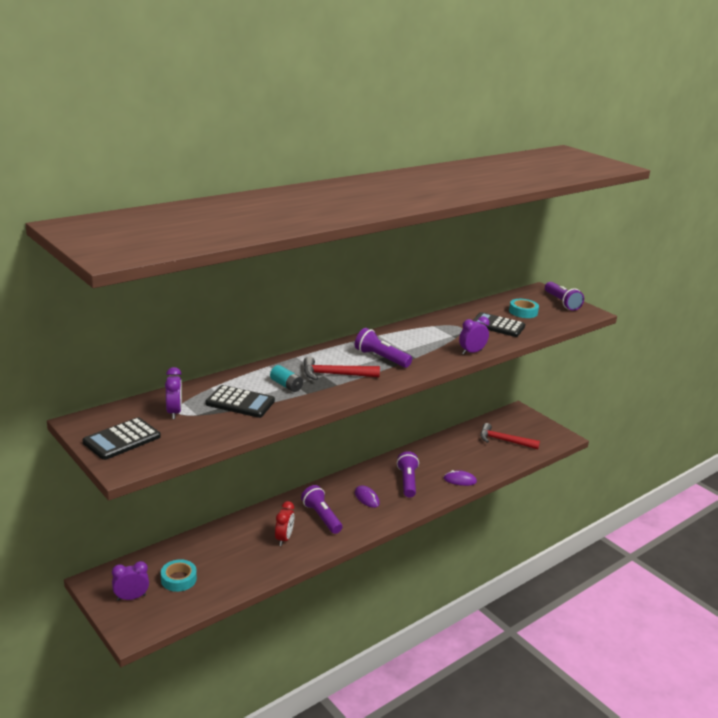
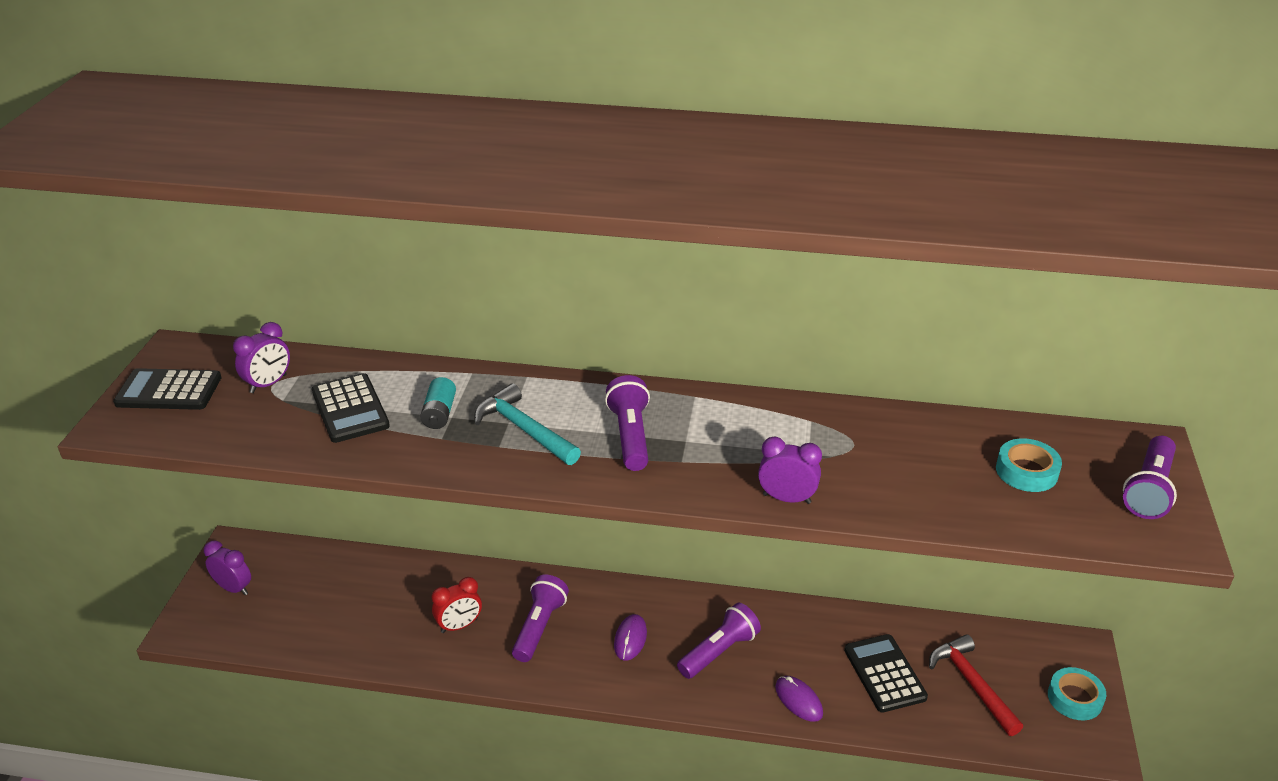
camera: 50 degrees right, 10 degrees up
(178, 579) = (297, 598): turquoise tape -> turquoise tape (1074, 698)
(335, 375) = (524, 429): red hammer -> turquoise hammer
(497, 326) = (925, 474): black calculator -> black calculator (884, 674)

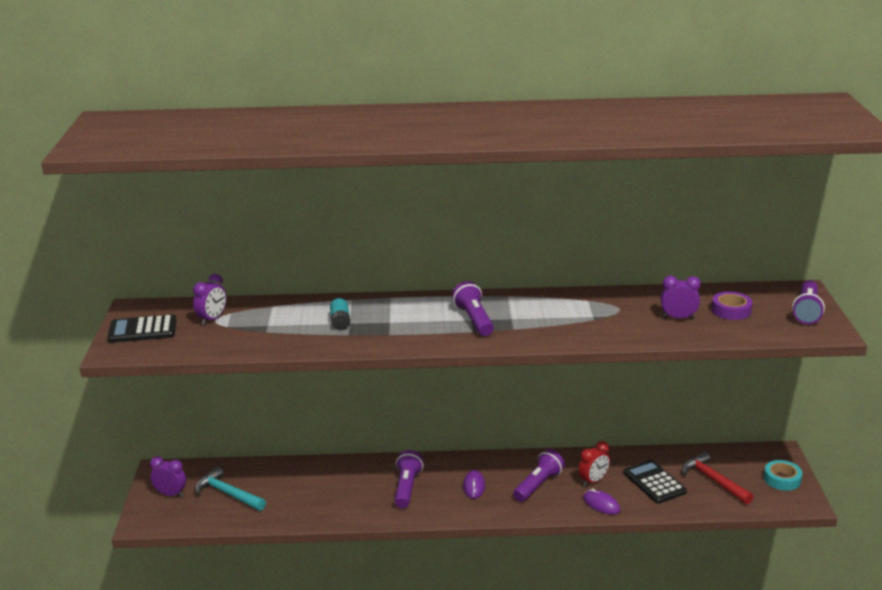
camera: 10 degrees left, 10 degrees down
(350, 409) = (277, 326): black calculator -> none
(459, 625) = (348, 494): red clock -> red clock (593, 481)
(524, 429) = (402, 324): turquoise hammer -> turquoise hammer (228, 494)
(786, 498) = (587, 339): purple clock -> purple clock (678, 318)
(1026, 471) = (731, 310): turquoise tape -> purple tape

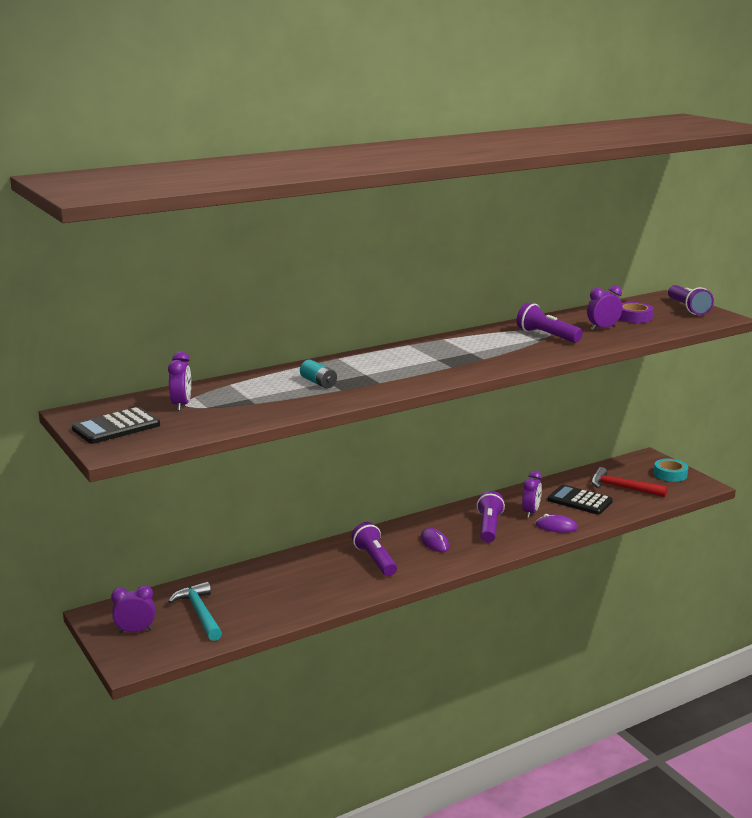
camera: 30 degrees left, 5 degrees down
(228, 494) = (200, 613): turquoise hammer -> turquoise hammer turned 60 degrees clockwise
(474, 320) = (440, 359): purple flashlight -> purple flashlight (546, 336)
(593, 481) = (531, 512): red clock -> purple clock

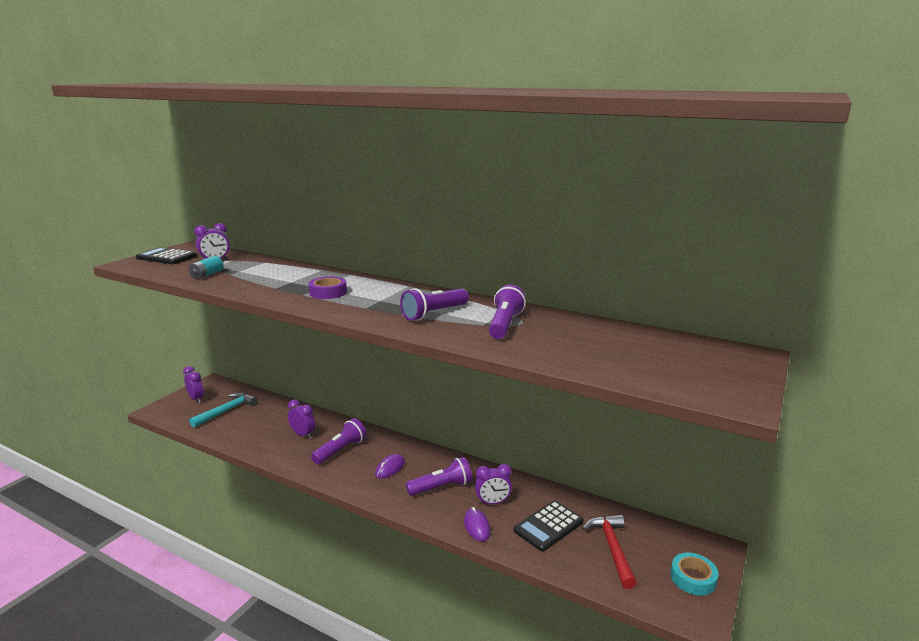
camera: 60 degrees right, 0 degrees up
(318, 383) = (286, 280): turquoise battery -> turquoise battery (207, 275)
(579, 501) = (548, 526): black calculator -> black calculator turned 135 degrees counterclockwise
(603, 328) = (569, 343): purple clock -> purple clock (303, 435)
(634, 317) = (638, 351): purple tape -> purple tape (328, 292)
(688, 308) = (733, 374): purple flashlight -> purple flashlight (434, 314)

